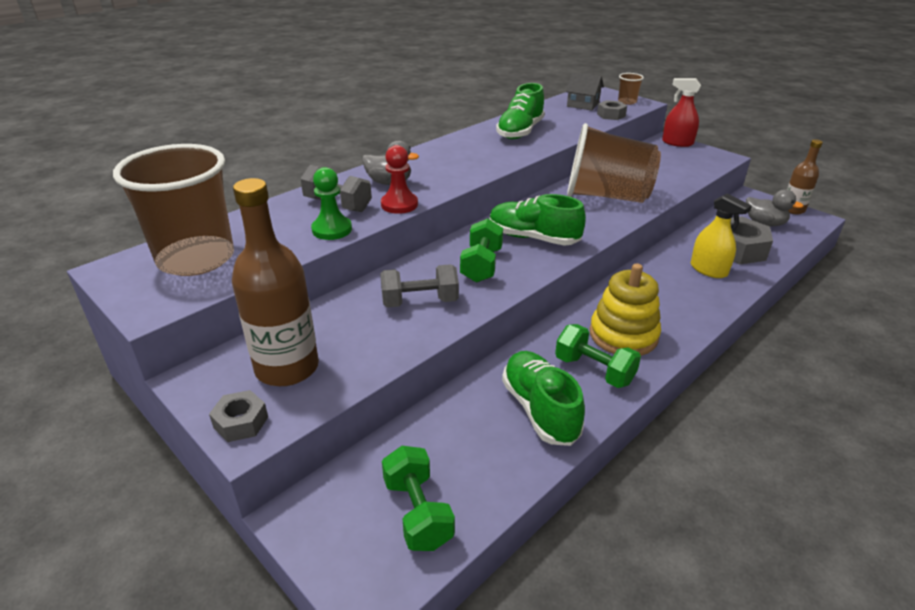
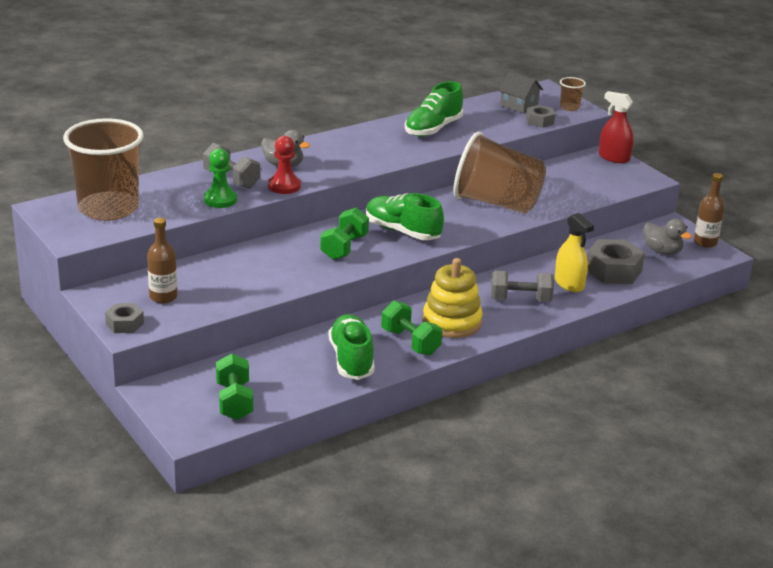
camera: 10 degrees right, 5 degrees down
(287, 368) = (163, 297): brown bottle -> brown bottle, size x0.58
(419, 302) = (279, 267): grey dumbbell -> grey dumbbell (520, 300)

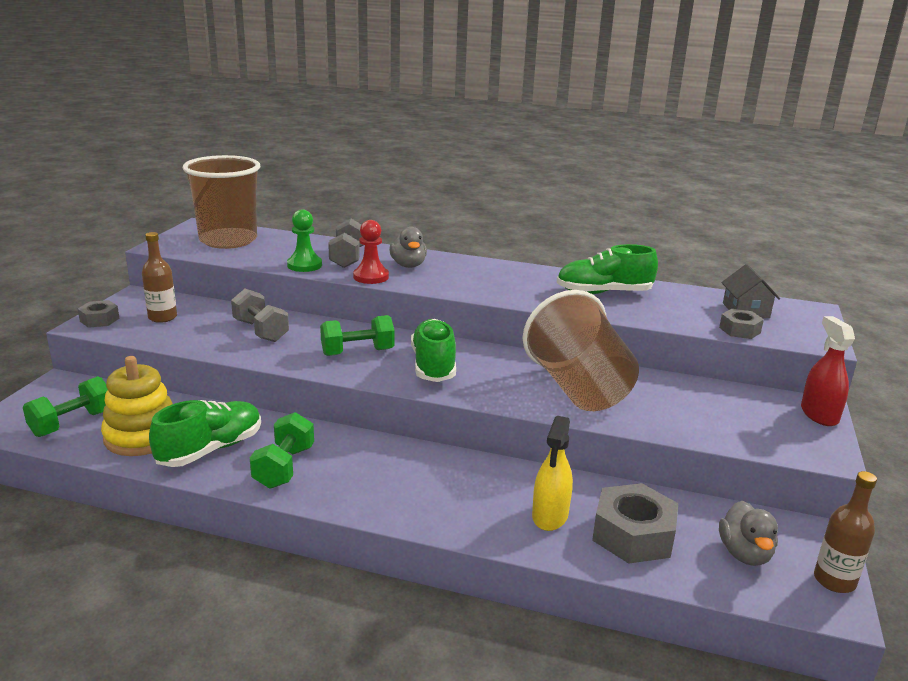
camera: 50 degrees right, 5 degrees down
(452, 322) = (356, 475): yellow stacking toy -> yellow stacking toy (142, 436)
(520, 300) = (463, 498): grey dumbbell -> grey dumbbell (261, 331)
(569, 107) = (807, 333): brown cup -> none

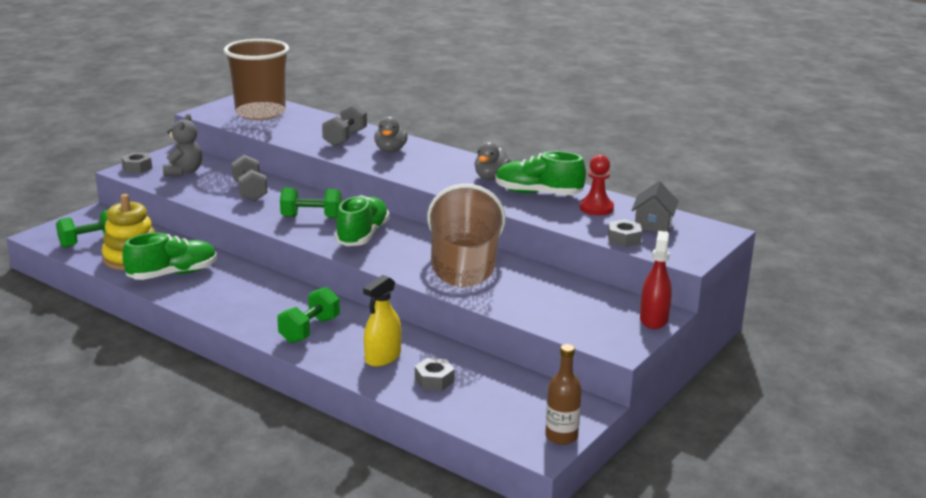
camera: 20 degrees right, 0 degrees up
(162, 317) = (184, 171): brown bottle -> grey teddy bear
(284, 467) = (215, 294): green dumbbell -> green dumbbell (309, 330)
(304, 265) = (304, 141): green pawn -> none
(371, 277) = (349, 156): red pawn -> red pawn (596, 208)
(633, 535) = (434, 380): grey nut -> grey nut, size x0.57
(744, 554) = (509, 407): grey duck -> grey duck (491, 177)

